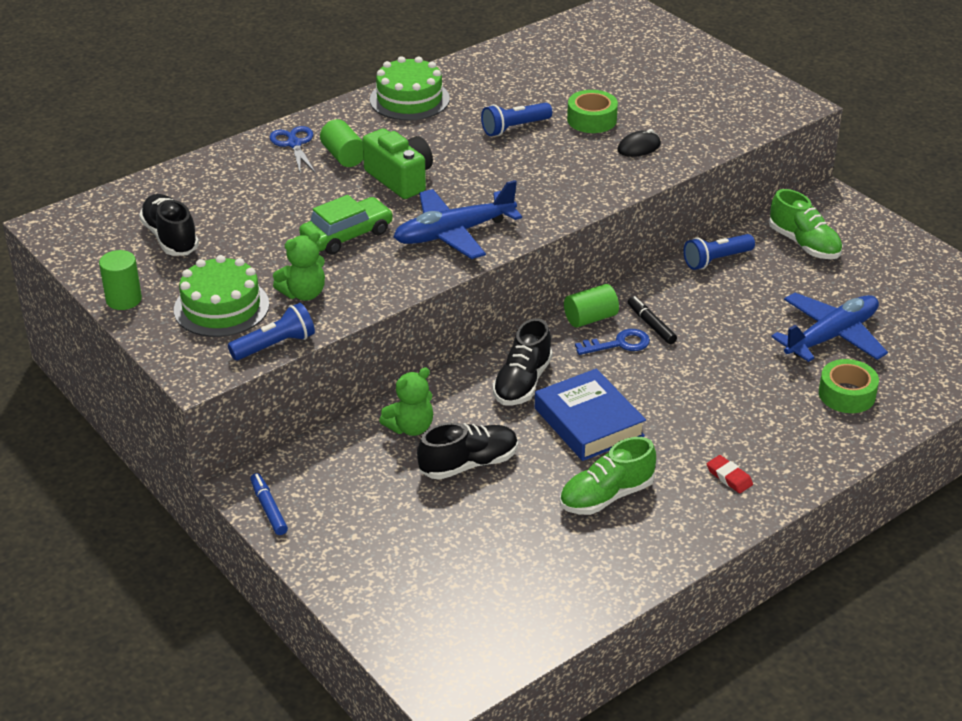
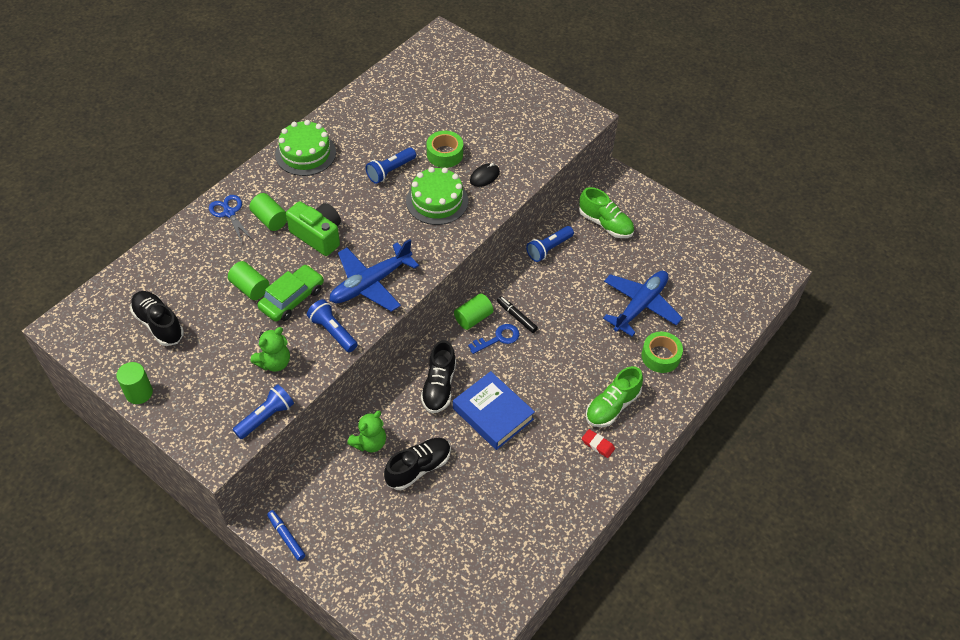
camera: 15 degrees left, 15 degrees up
(221, 307) = (216, 387): green cake -> green cake (437, 201)
(297, 218) = (250, 288): none -> green cylinder
(389, 273) = (333, 331): none -> blue flashlight
(606, 496) = (519, 478): green shoe -> green shoe (612, 406)

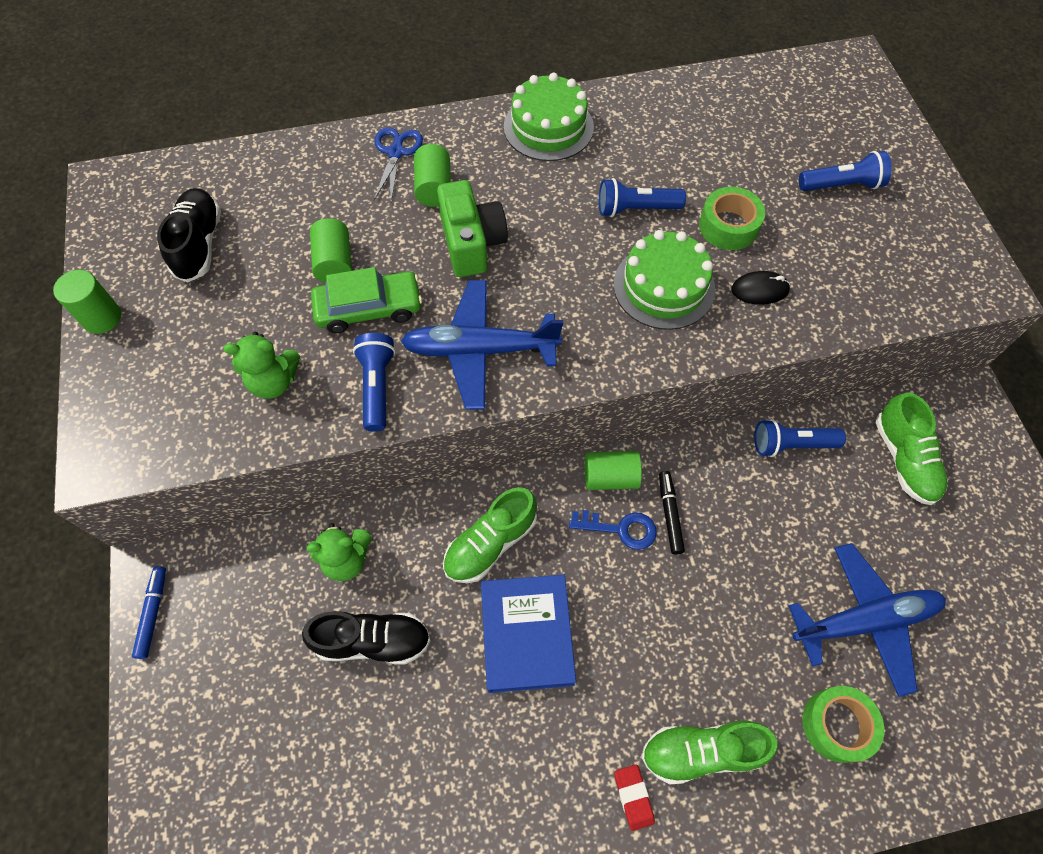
camera: 40 degrees right, 10 degrees up
(266, 417) = (199, 451): blue flashlight -> blue flashlight (841, 185)
(439, 386) = (490, 543): black shoe -> green shoe

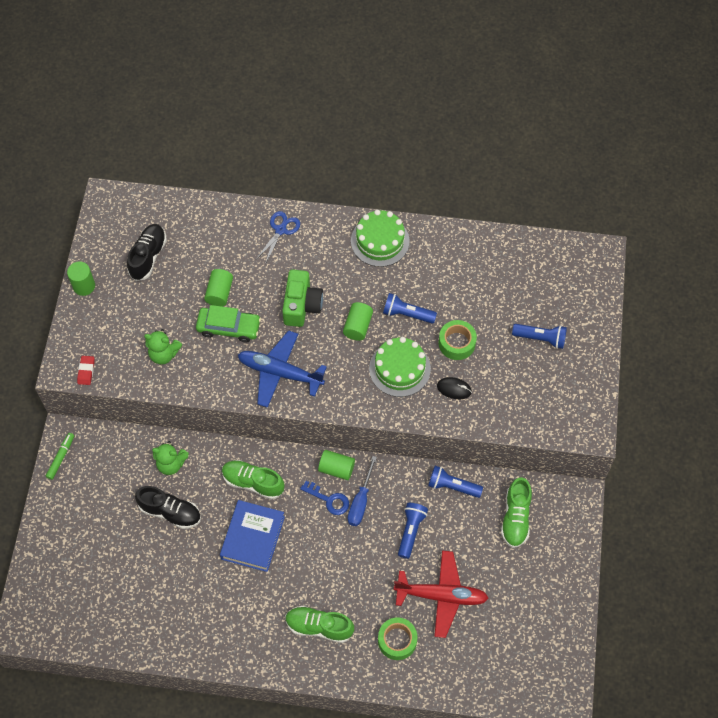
camera: 20 degrees right, 0 degrees up
(153, 613) = (61, 457): blue marker -> green marker
(377, 387) = (217, 375): blue flashlight -> blue flashlight (411, 531)
(434, 188) = (294, 262): green cylinder -> green cylinder (358, 326)
(490, 543) = (253, 482): green shoe -> green shoe turned 45 degrees clockwise
(633, 797) = (274, 635): red eraser -> red eraser (86, 371)
(669, 514) = (361, 501): black marker -> blue screwdriver
(865, 620) = (441, 596): blue plane -> red plane

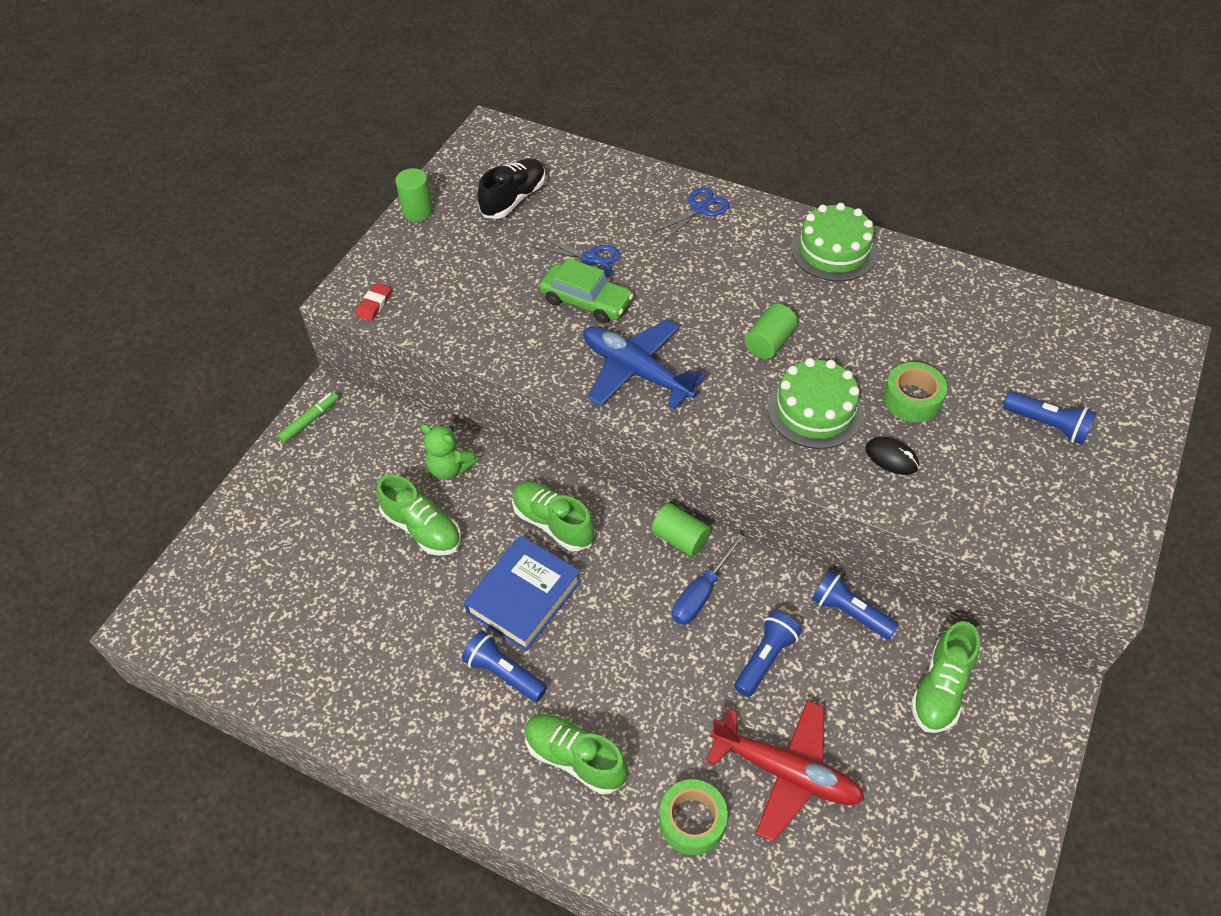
camera: 20 degrees right, 10 degrees down
(164, 354) = (485, 310): green teddy bear -> none
(170, 512) = (422, 529): black shoe -> green shoe
(219, 293) = (590, 259): green cylinder -> blue scissors
(301, 305) = (697, 299): green camera -> none
(329, 500) = (654, 577): blue key -> none
(407, 314) = (846, 345): blue flashlight -> blue flashlight (504, 673)

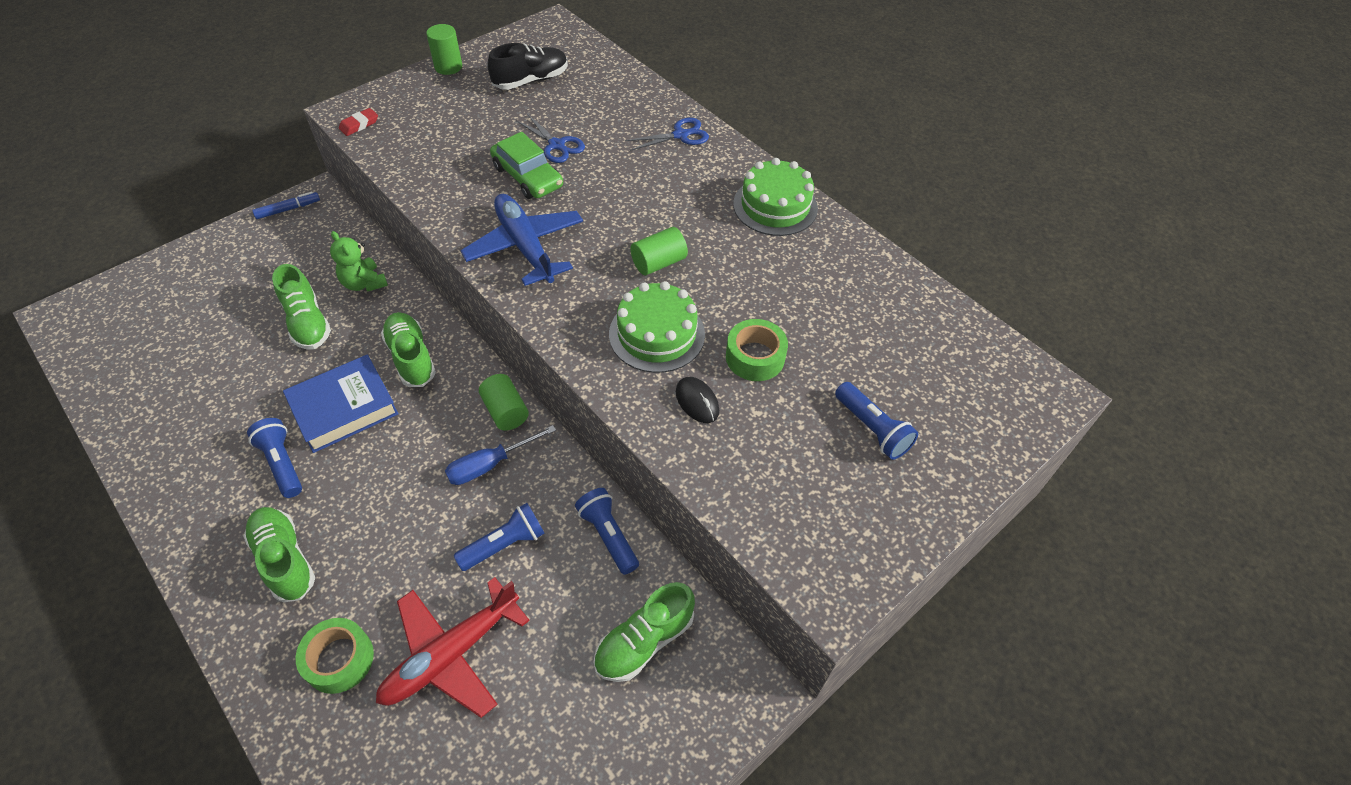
camera: 20 degrees right, 0 degrees up
(310, 420) = (288, 209): green marker -> blue marker
(786, 772) = (450, 654): red plane -> red plane turned 90 degrees clockwise

